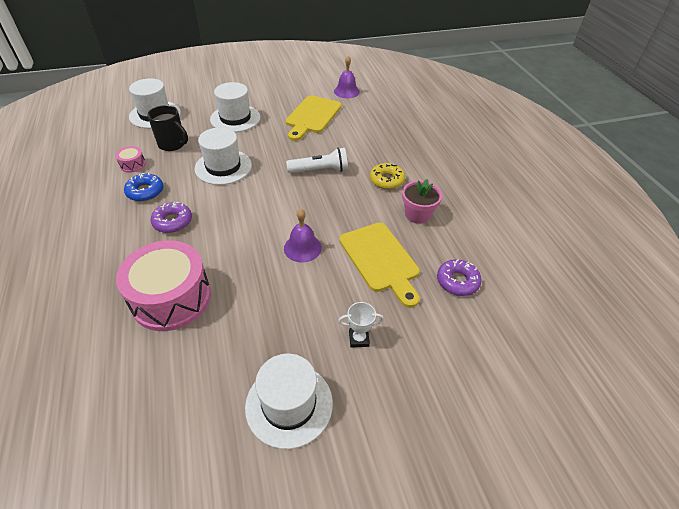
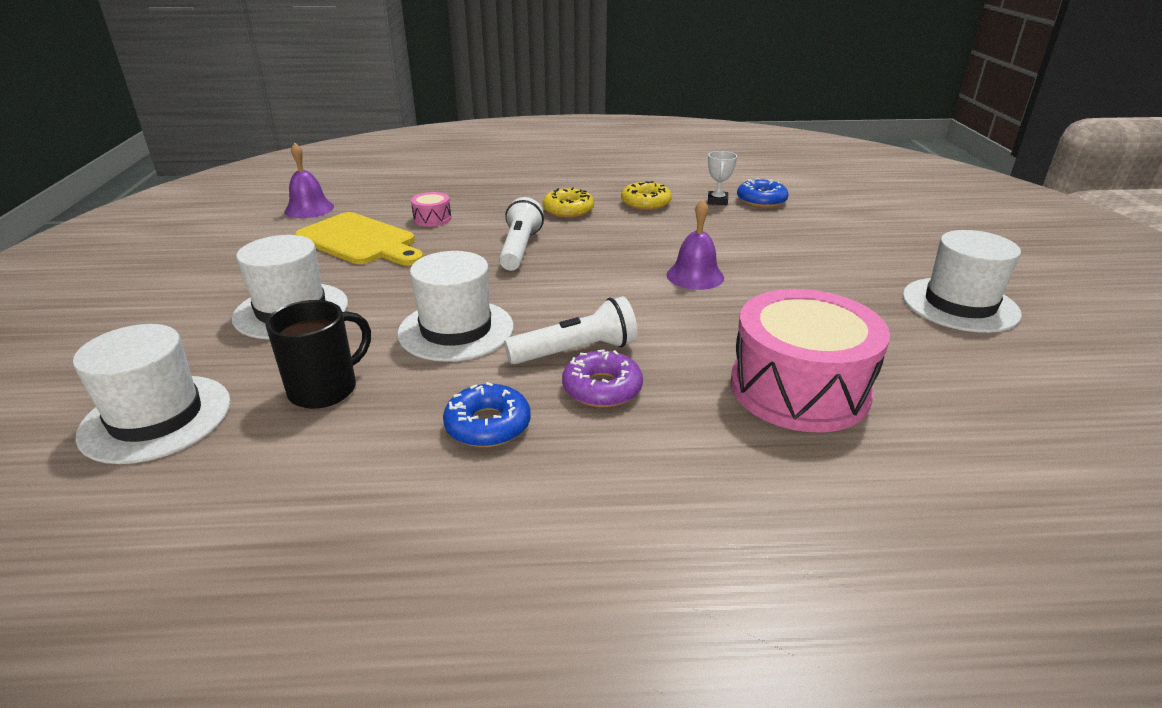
camera: 75 degrees left, 15 degrees down
(133, 164) = (367, 448): pink drum -> pink drum (432, 219)
(206, 208) = (576, 351): none -> white flashlight
(359, 339) = (853, 257): white trophy -> white trophy (717, 201)
(381, 260) = (724, 232): yellow cutting board -> none
(417, 214) = (645, 203): pink flower pot -> yellow donut
(457, 281) = (761, 200): purple donut -> blue donut

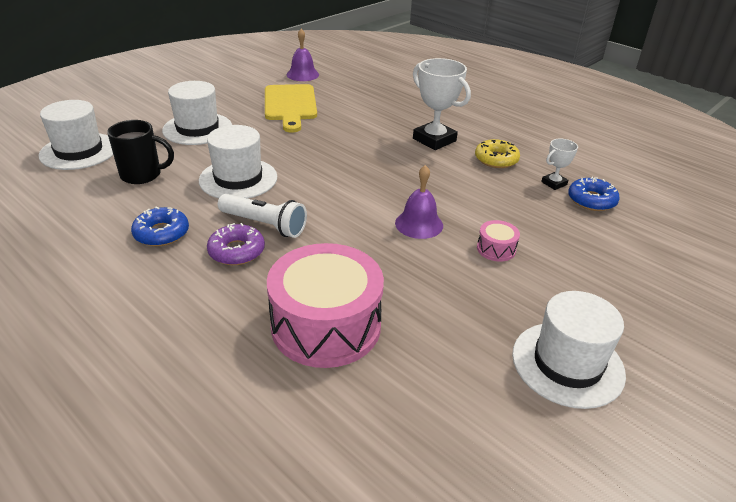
camera: 45 degrees right, 5 degrees up
(432, 219) = (348, 108): pink drum -> pink drum (496, 249)
(520, 249) = (356, 150): white flashlight -> none
(568, 210) = (434, 140): yellow donut -> white trophy

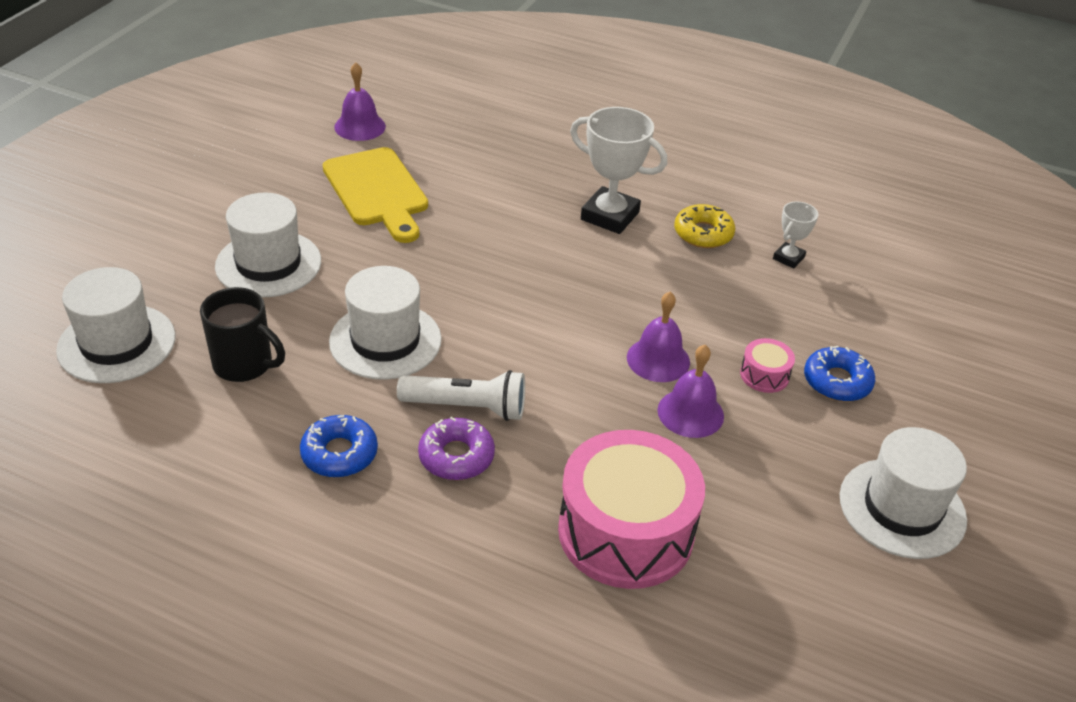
camera: 20 degrees left, 5 degrees up
(142, 175) = (245, 364): black mug -> black mug turned 45 degrees clockwise
(424, 261) = (690, 413): none -> purple bell
(591, 200) = (841, 275): blue donut -> blue donut (837, 381)

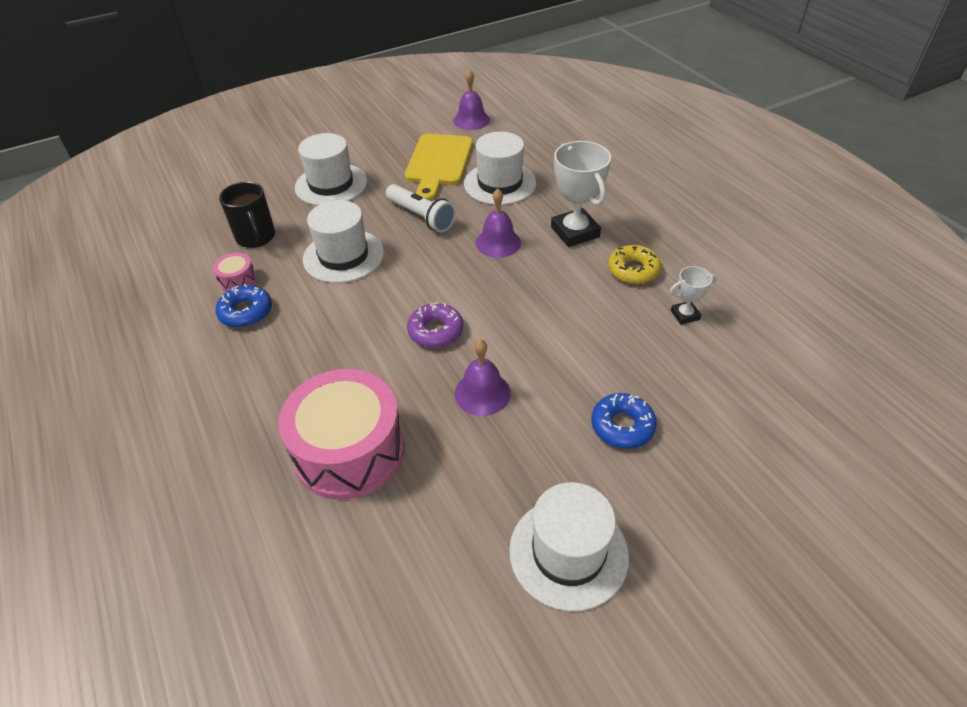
camera: 40 degrees right, 5 degrees up
(117, 343) = (211, 200): white hat -> white hat (500, 183)
(456, 456) = (304, 346): purple donut -> purple donut (435, 331)
(467, 407) = (344, 318): white flashlight -> white flashlight (421, 217)
(658, 359) = (500, 345): purple bell -> purple bell (498, 242)
(764, 375) = (568, 393): pink drum -> pink drum (238, 280)

